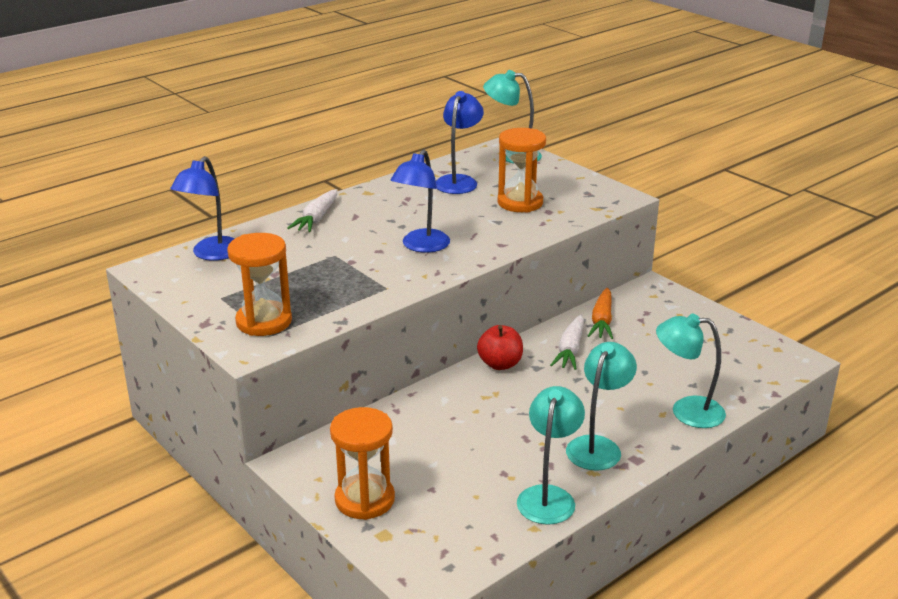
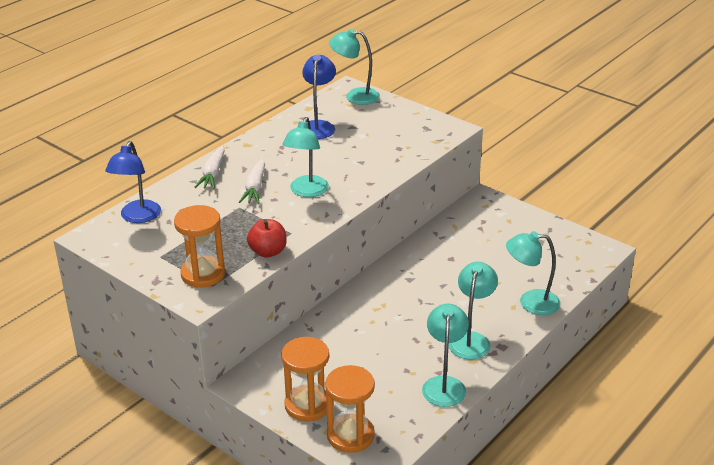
camera: 10 degrees left, 5 degrees up
(421, 246) = (307, 191): blue lamp -> turquoise lamp
(500, 364) = (380, 279): red apple -> red apple (268, 252)
(520, 202) = (374, 142): orange hourglass -> orange hourglass (350, 435)
(570, 350) = (431, 261): white carrot -> white carrot (255, 188)
(602, 321) = (450, 233): orange carrot -> none

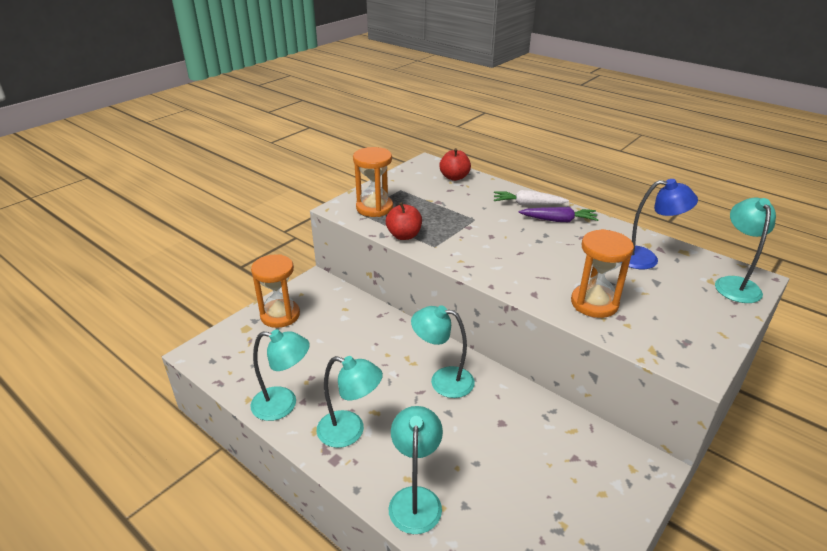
camera: 90 degrees right, 0 degrees up
(137, 217) = (454, 177): blue lamp -> red apple
(249, 160) = (558, 220): none -> purple carrot
(255, 188) = (508, 225): white carrot -> none
(307, 191) = (508, 253): turquoise lamp -> turquoise lamp (443, 380)
(350, 435) = (236, 340): orange hourglass -> orange hourglass (594, 303)

